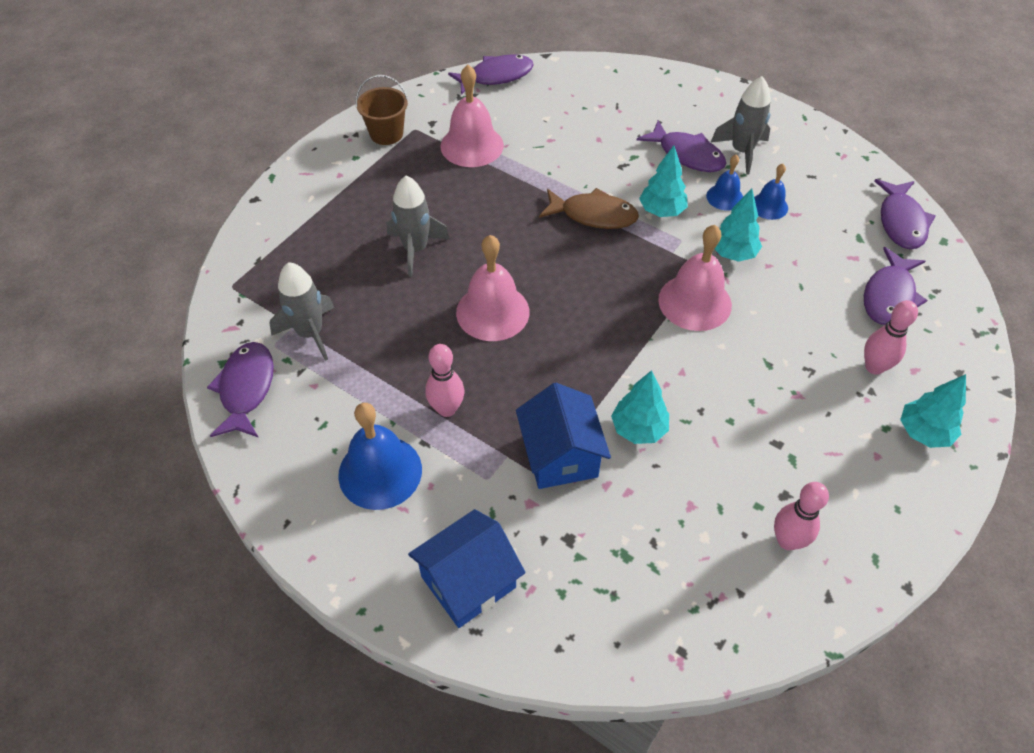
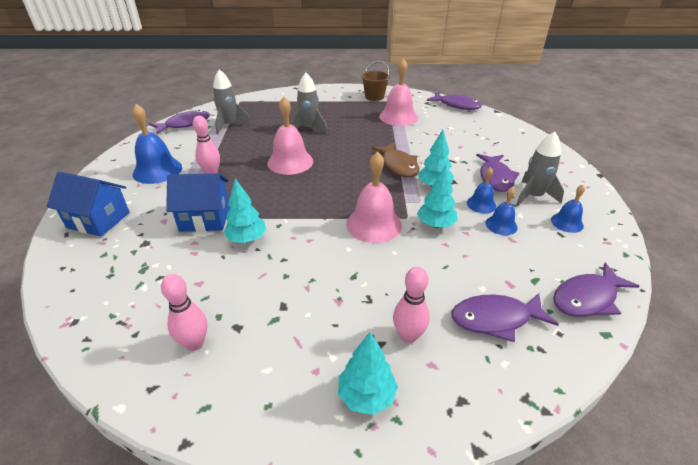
camera: 55 degrees right, 15 degrees down
(560, 455) = (205, 218): blue house -> blue house turned 45 degrees clockwise
(799, 159) = (567, 222): none -> blue bell

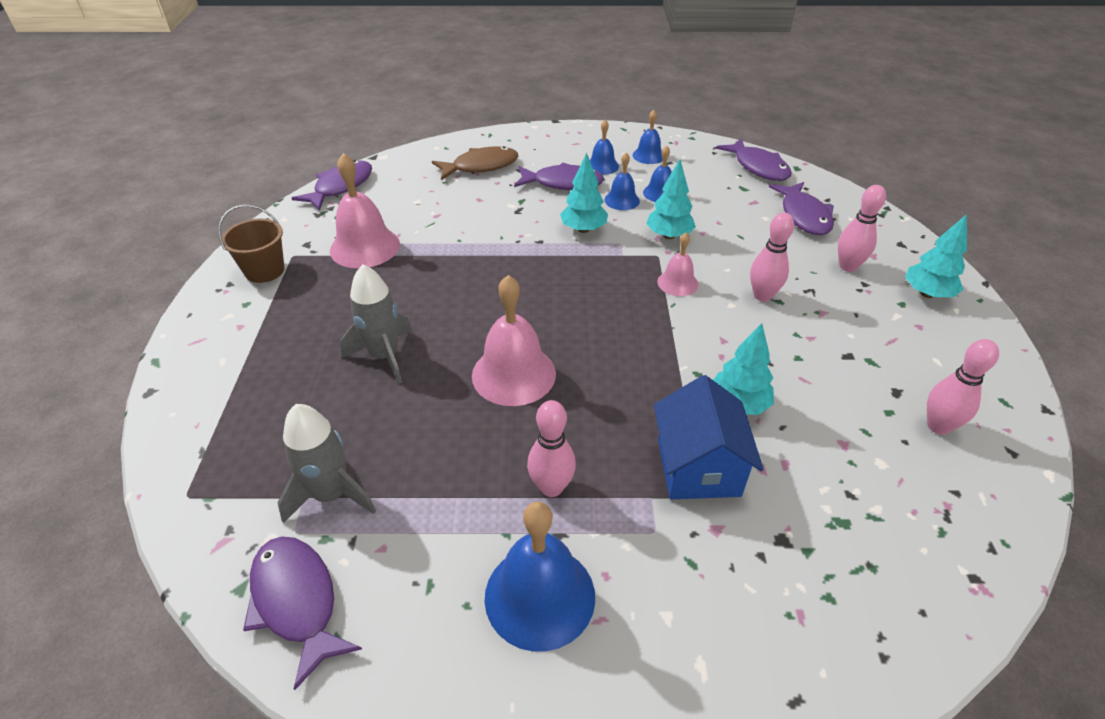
camera: 90 degrees left, 5 degrees up
(98, 220) = (738, 651): blue house -> none
(359, 267) = (762, 296): none -> pink bowling pin
(374, 224) = (677, 283): pink bell -> pink bell, size x0.56
(398, 165) = (530, 255): brown fish -> brown fish (481, 166)
(533, 196) = (602, 166): grey rocket -> blue bell

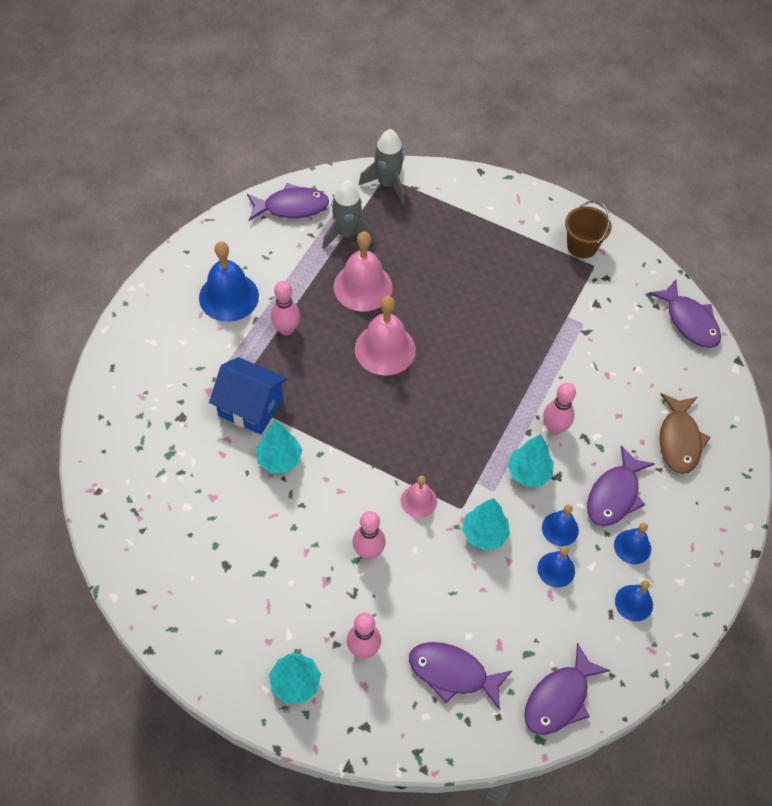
camera: 115 degrees right, 15 degrees up
(365, 247) = (582, 312): pink bell -> pink bell (363, 287)
(384, 356) = (444, 287): grey rocket -> grey rocket (387, 184)
(758, 167) = (559, 698): purple fish -> purple fish turned 45 degrees counterclockwise
(938, 426) = (185, 565): pink bowling pin -> pink bowling pin (554, 428)

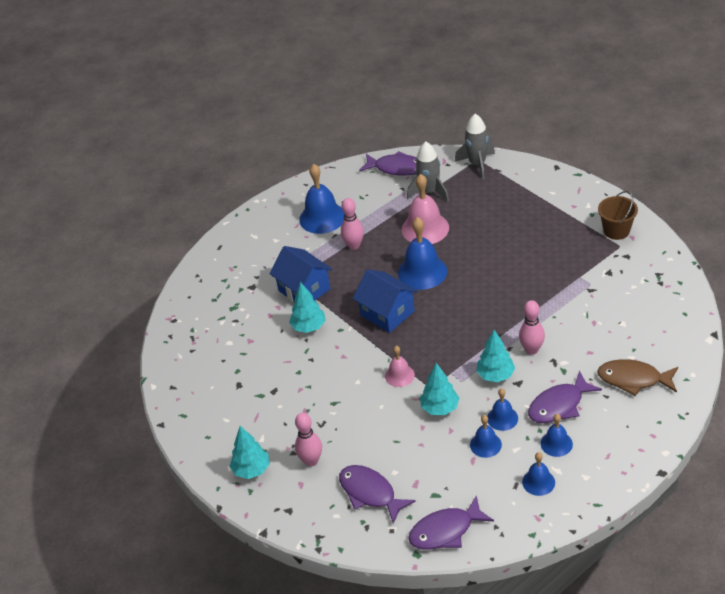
camera: 30 degrees right, 15 degrees down
(367, 417) = (387, 313): none -> blue house
(368, 552) = (345, 400): pink bowling pin -> none
(385, 349) = (422, 272): pink bell -> blue bell
(679, 440) = (633, 379): brown fish -> brown fish turned 75 degrees clockwise
(689, 321) = (684, 298): purple fish -> none

